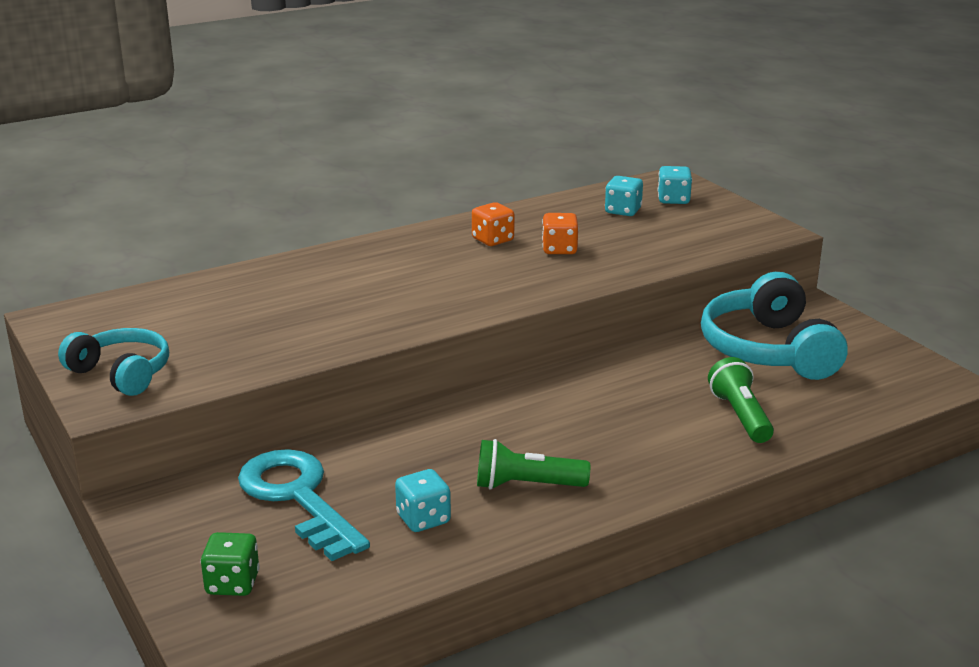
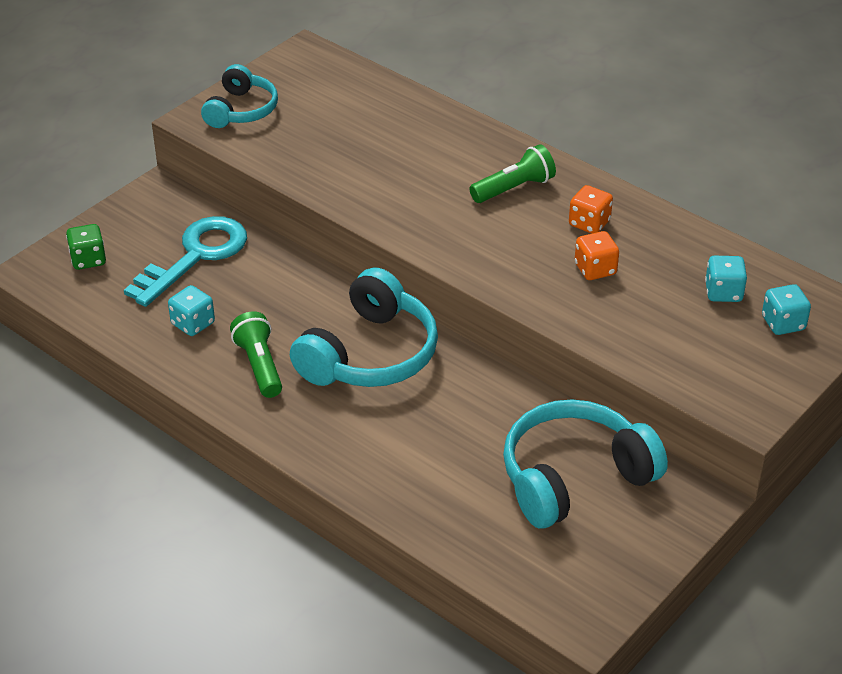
camera: 70 degrees right, 15 degrees up
(548, 416) = (370, 354): none -> turquoise headphones
(740, 416) = (430, 474): green flashlight -> green flashlight (514, 188)

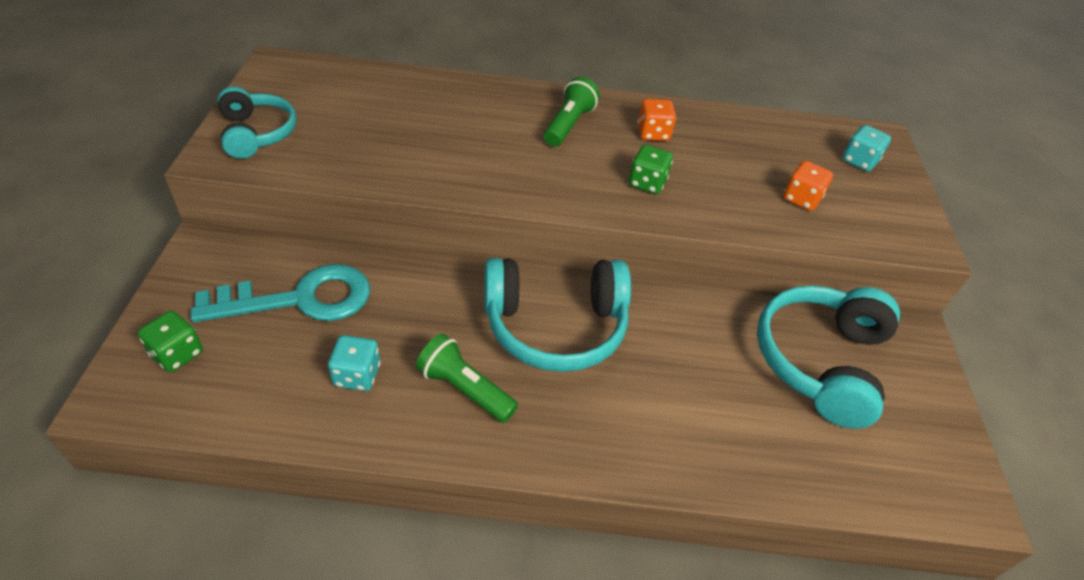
camera: 40 degrees left, 5 degrees up
(196, 256) = (300, 299): turquoise key -> turquoise key turned 75 degrees clockwise
(370, 354) = (555, 326): turquoise headphones -> turquoise headphones turned 90 degrees clockwise
(530, 263) = (647, 183): none -> green dice
(595, 269) = (697, 169): orange dice -> orange dice (801, 199)
(723, 292) = (798, 153): turquoise dice -> none

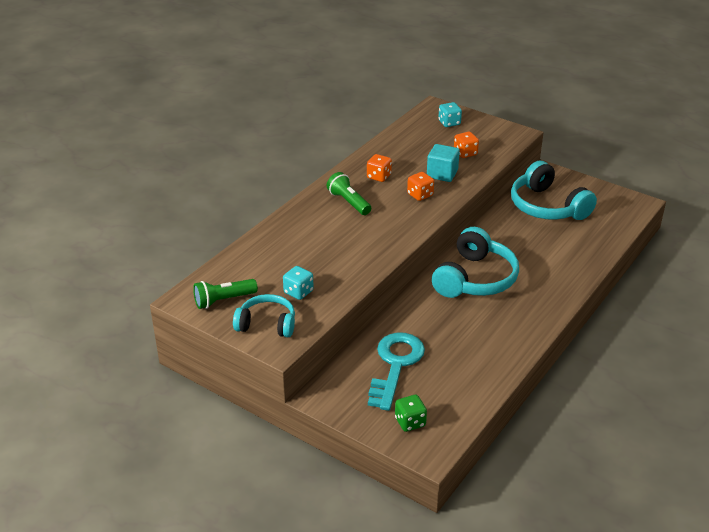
camera: 55 degrees left, 10 degrees down
(357, 375) = (467, 357): turquoise dice -> turquoise dice (298, 292)
(465, 389) = (499, 322): green flashlight -> green flashlight (223, 300)
(647, 183) = (420, 195): green dice -> orange dice
(722, 190) = (442, 174): none -> turquoise cube

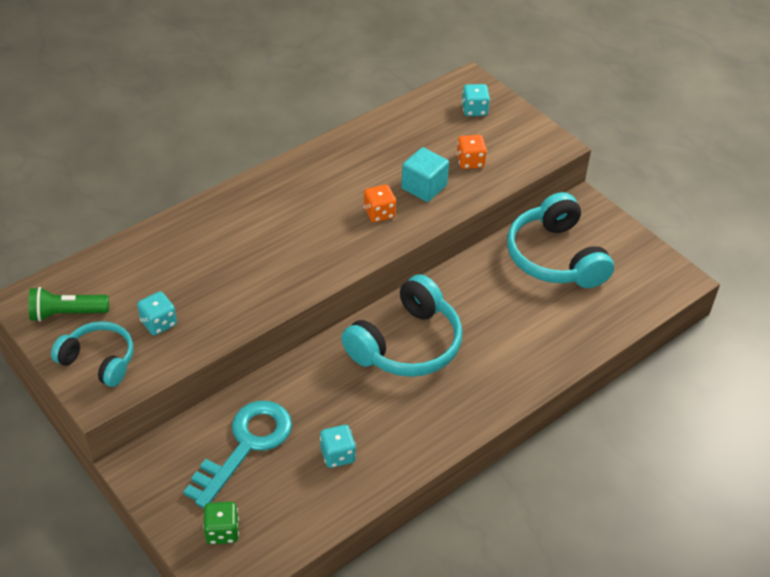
camera: 15 degrees right, 10 degrees up
(349, 202) = (286, 204): green flashlight -> none
(379, 176) = (342, 174): orange dice -> none
(466, 356) = (338, 455): none -> turquoise dice

